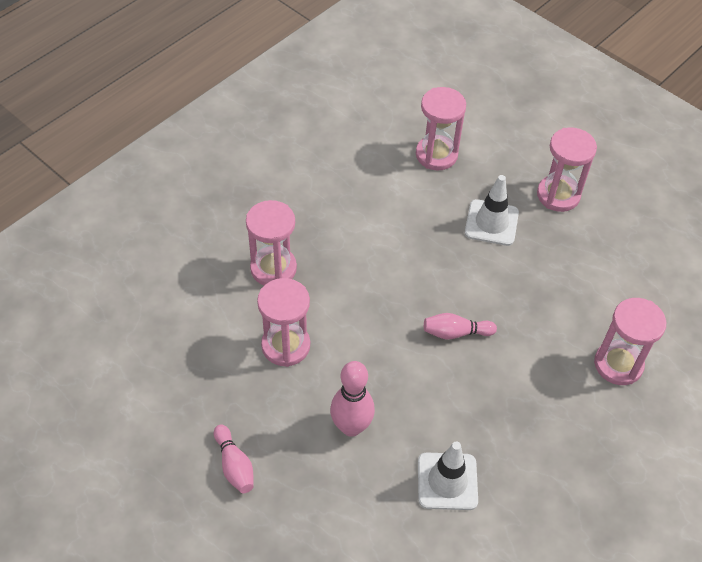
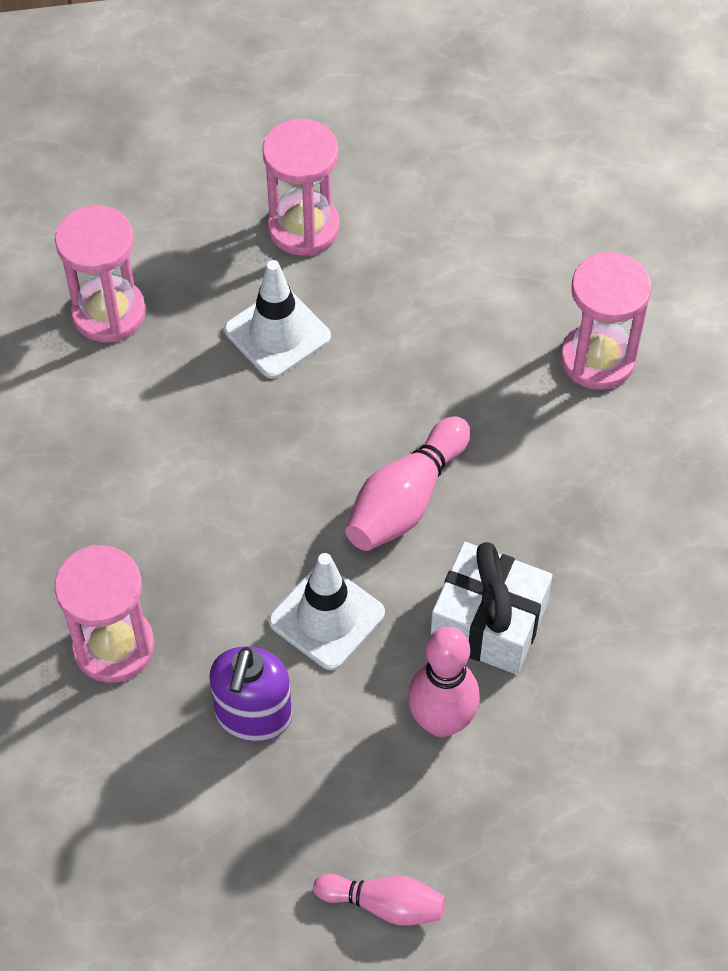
camera: 50 degrees left, 5 degrees up
(286, 346) = (253, 716): pink hourglass -> purple soap dispenser
(423, 413) = (488, 623): none -> white gift
(447, 481) = (604, 665): white traffic cone -> white traffic cone (327, 617)
(456, 333) = (406, 500): pink bowling pin -> pink bowling pin, size x1.54

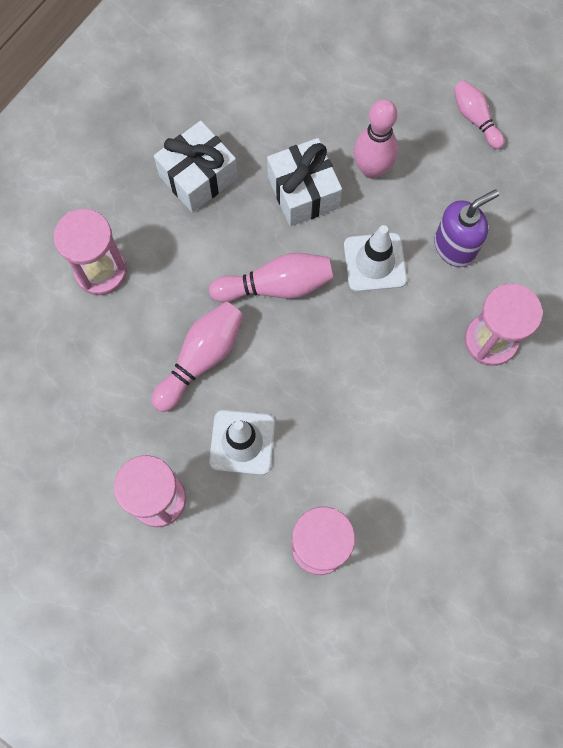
camera: 135 degrees left, 15 degrees up
(402, 369) = (201, 359): none -> pink bowling pin
(619, 535) = (198, 177): none -> white gift

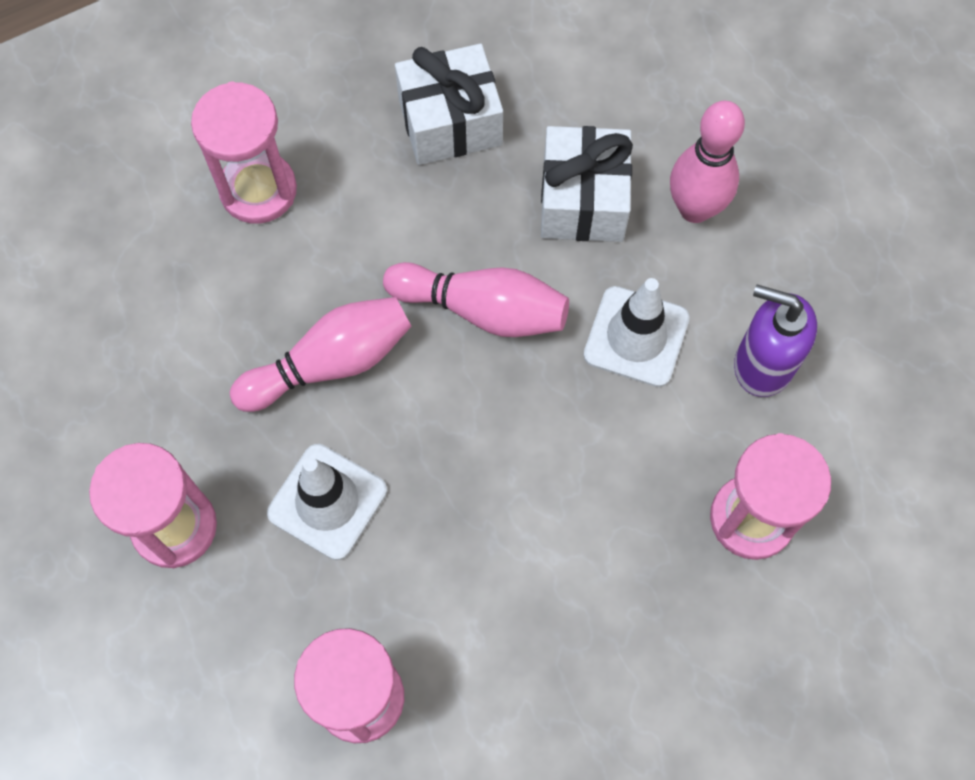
camera: 25 degrees right, 5 degrees down
(455, 247) = (762, 364): purple soap dispenser -> purple soap dispenser turned 150 degrees counterclockwise
(475, 119) = (877, 201): pink bowling pin -> none

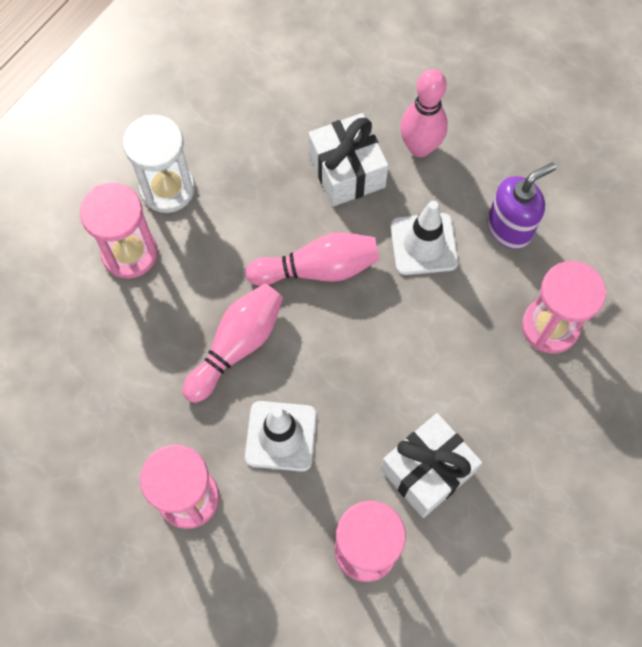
camera: 25 degrees left, 0 degrees up
(345, 129) = (167, 189): none -> white hourglass
(450, 122) = (235, 155): white gift -> white gift (427, 471)
(762, 364) = (509, 228): purple soap dispenser -> purple soap dispenser turned 150 degrees clockwise

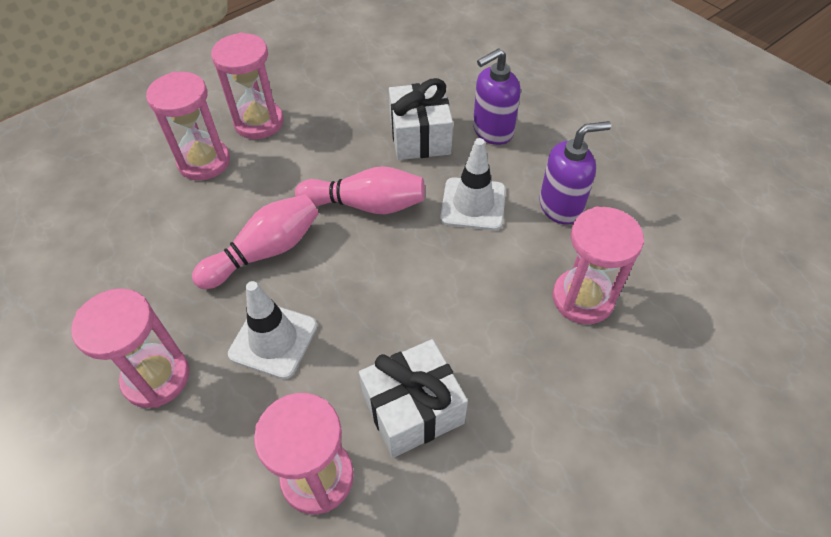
camera: 15 degrees right, 15 degrees down
(167, 189) = (259, 122): white hourglass -> pink hourglass
(420, 147) = (492, 131): pink bowling pin -> purple soap dispenser

